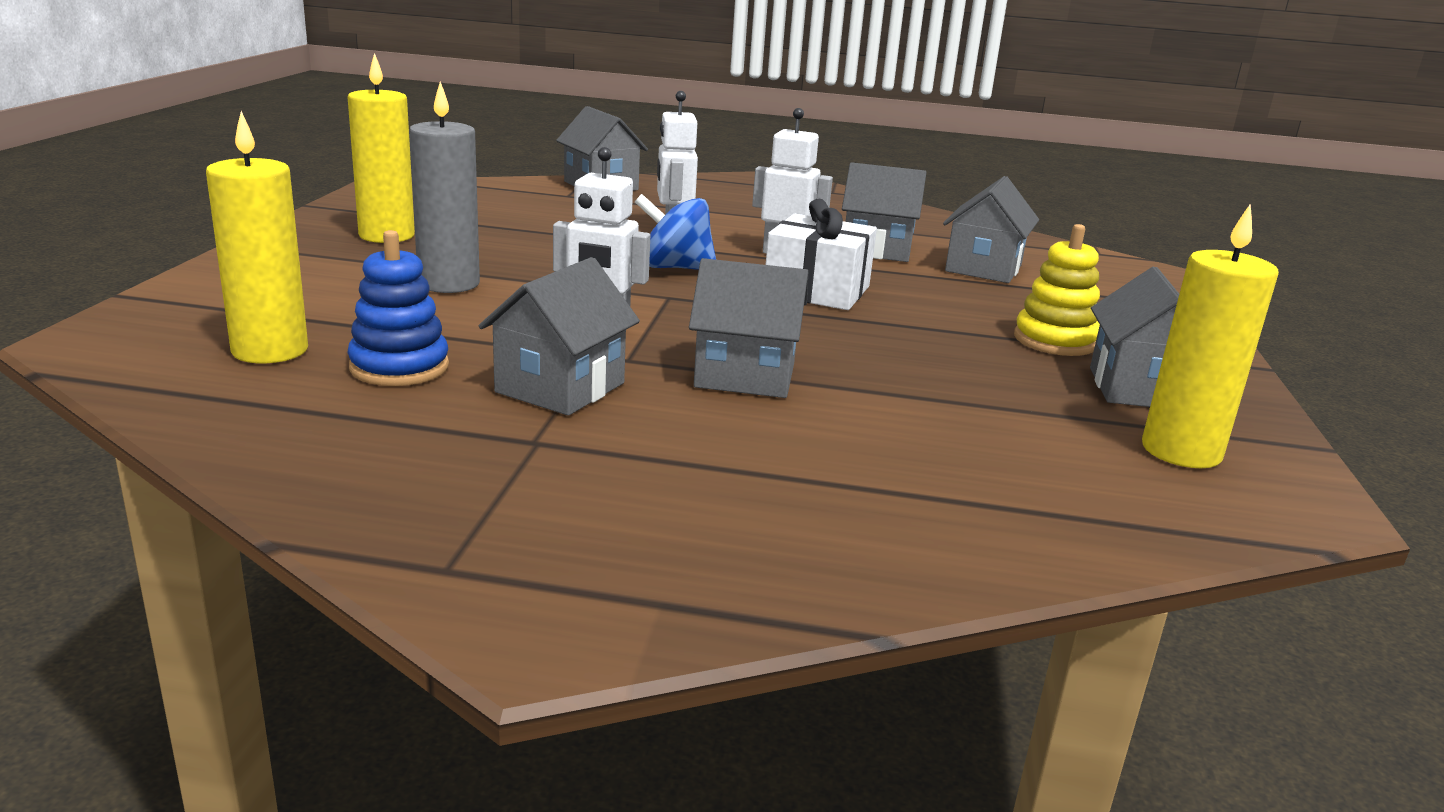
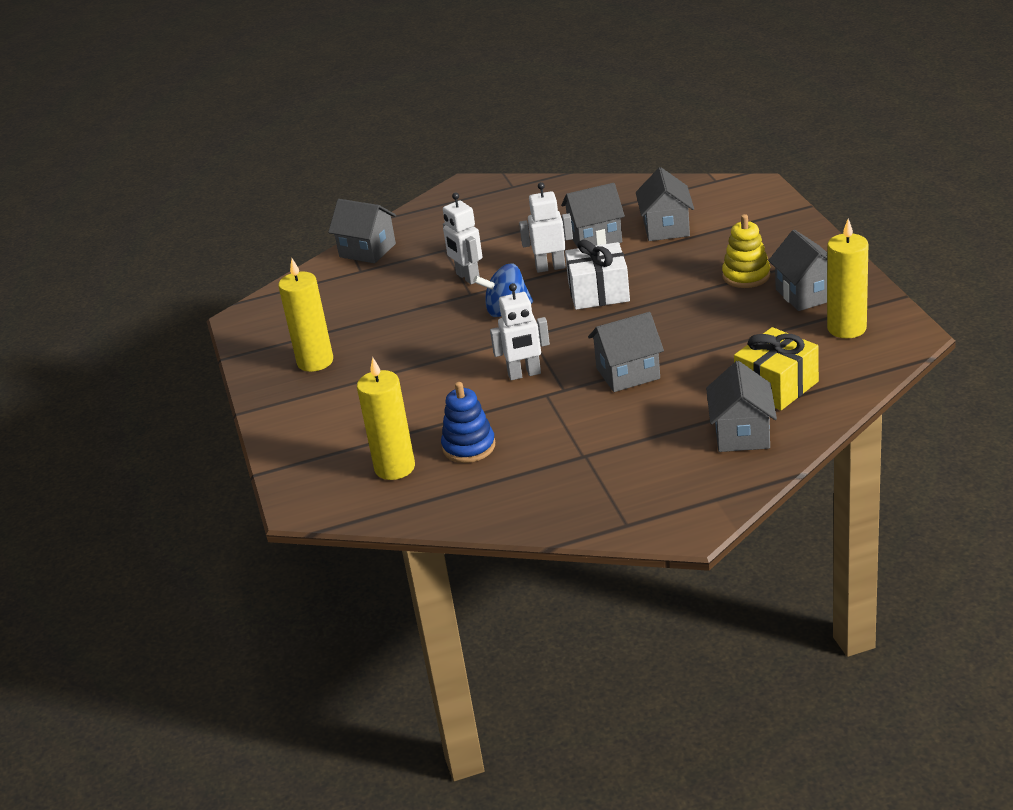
camera: 20 degrees left, 10 degrees up
(449, 284) = (408, 382): grey candle -> none
(560, 388) = (556, 422): grey house -> grey house (742, 434)
(975, 479) = (776, 386): none -> yellow gift

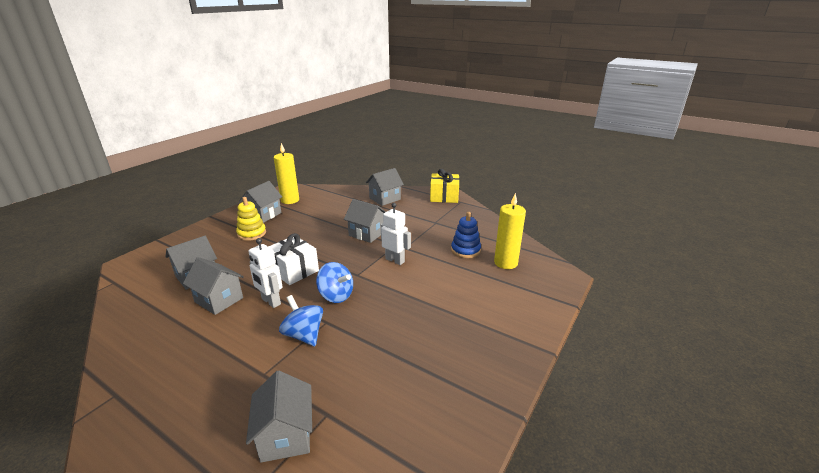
camera: 135 degrees left, 5 degrees down
(315, 362) = (466, 351): yellow candle -> none
(467, 277) = (304, 335): white robot -> blue spinning top
(776, 386) = (346, 201): yellow gift -> yellow gift (444, 197)

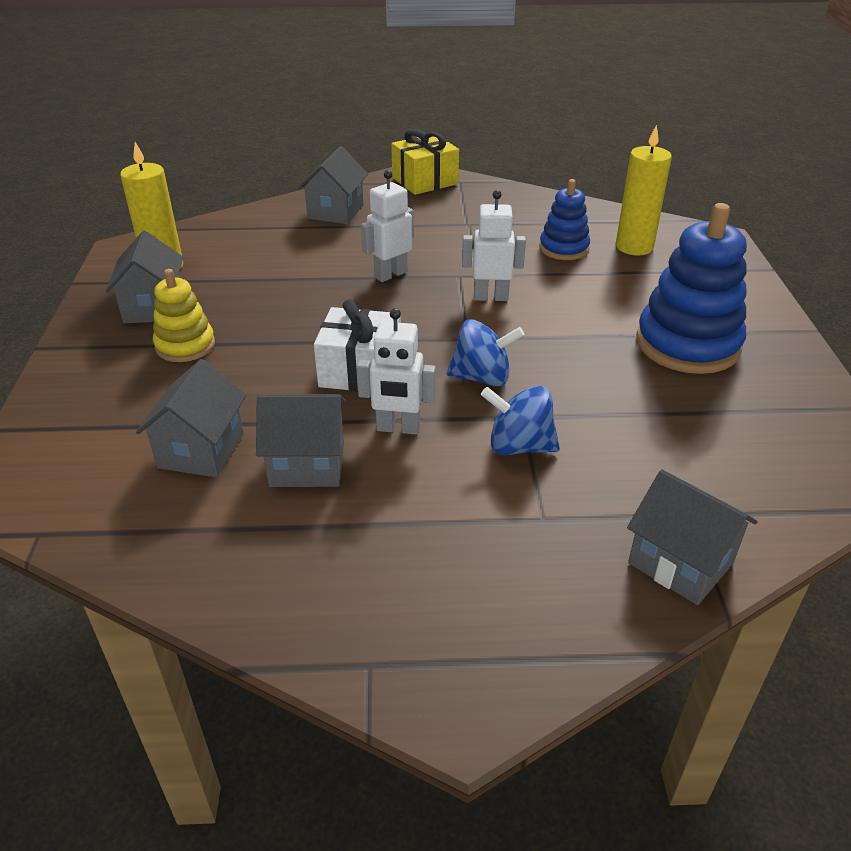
camera: 35 degrees left, 10 degrees up
(367, 233) = (390, 274): grey house -> white robot
(459, 325) = (687, 344): none -> blue stacking toy

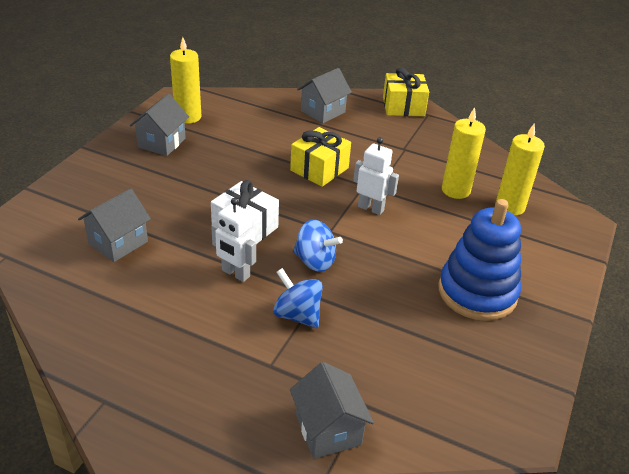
camera: 25 degrees right, 0 degrees up
(185, 345) = (160, 174): yellow stacking toy -> none
(307, 464) = (166, 274): grey house -> none
(390, 274) = (319, 169): white robot -> yellow gift
(564, 248) = (455, 190): blue stacking toy -> yellow candle

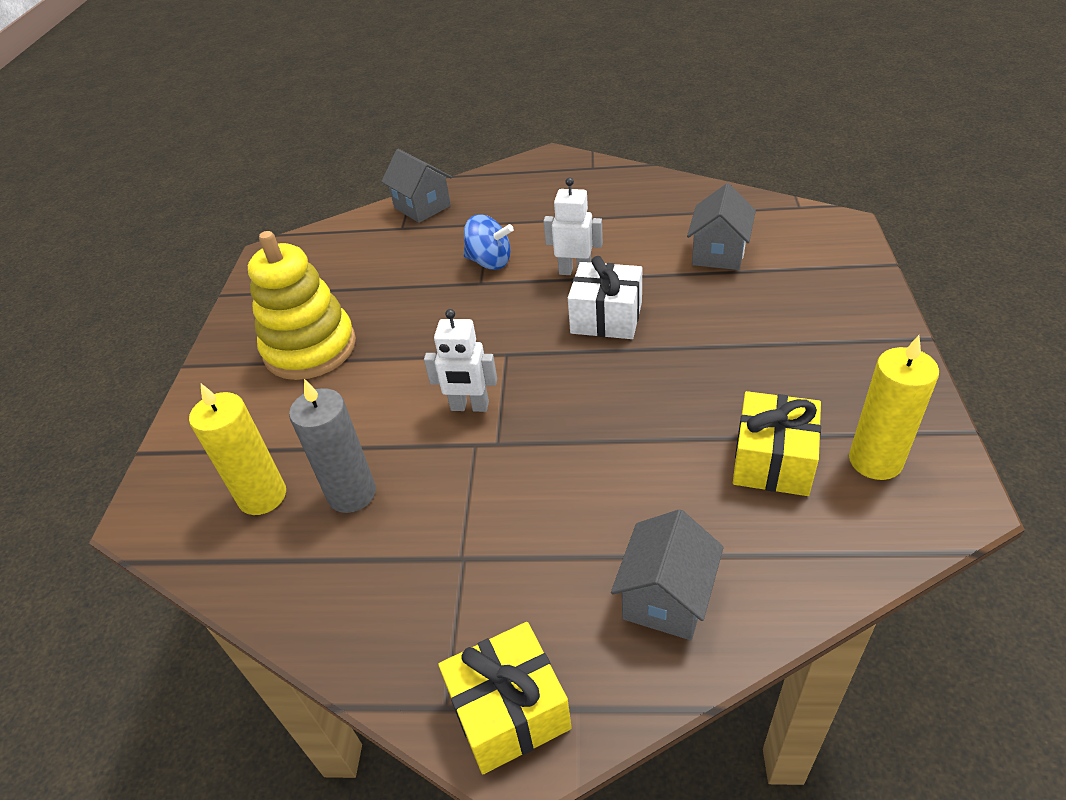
camera: 165 degrees right, 5 degrees up
(161, 143) = (843, 390): grey house -> none
(315, 261) = (502, 313): blue spinning top -> none
(319, 169) = (578, 444): yellow gift -> yellow gift (772, 461)
(455, 190) = (352, 494): yellow candle -> grey candle
(477, 292) = (310, 348): blue stacking toy -> yellow stacking toy

